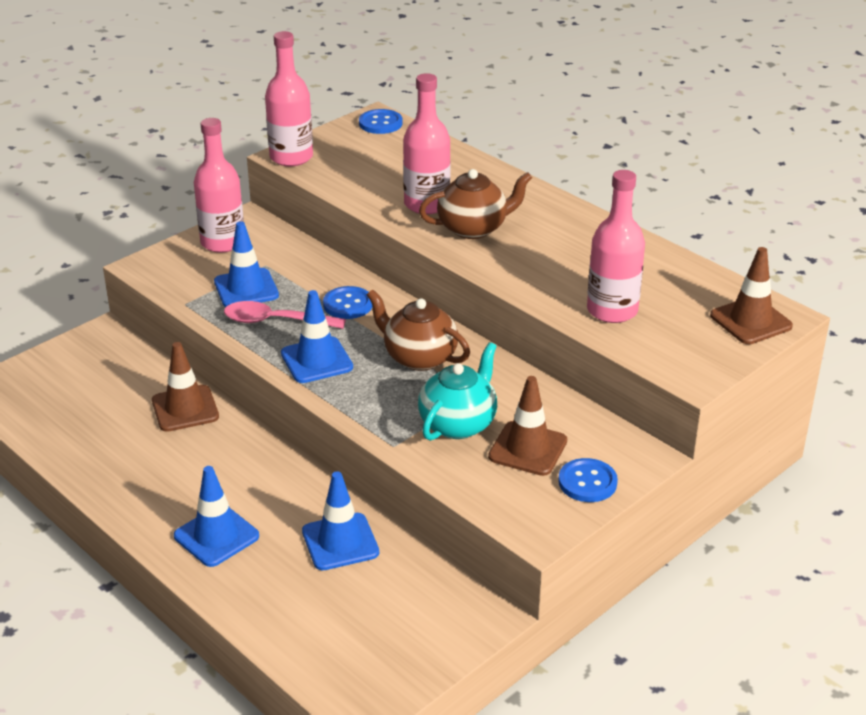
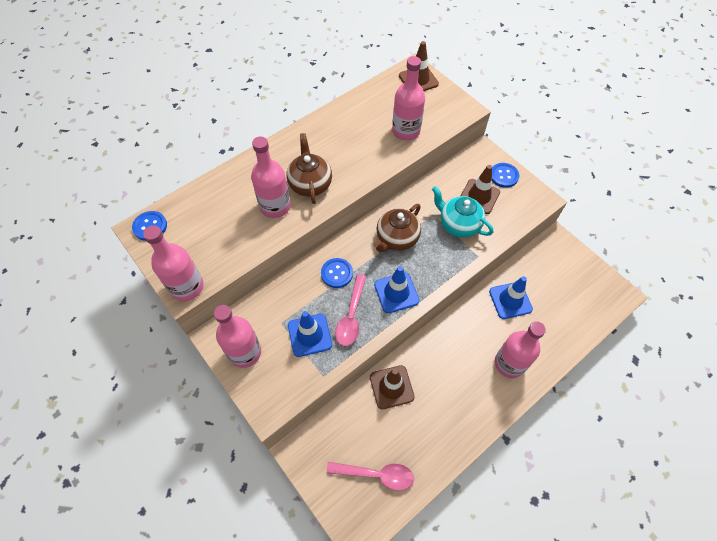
camera: 85 degrees left, 25 degrees up
(60, 400) = (376, 474): none -> pink spoon
(216, 536) = (509, 363): blue traffic cone -> pink bottle

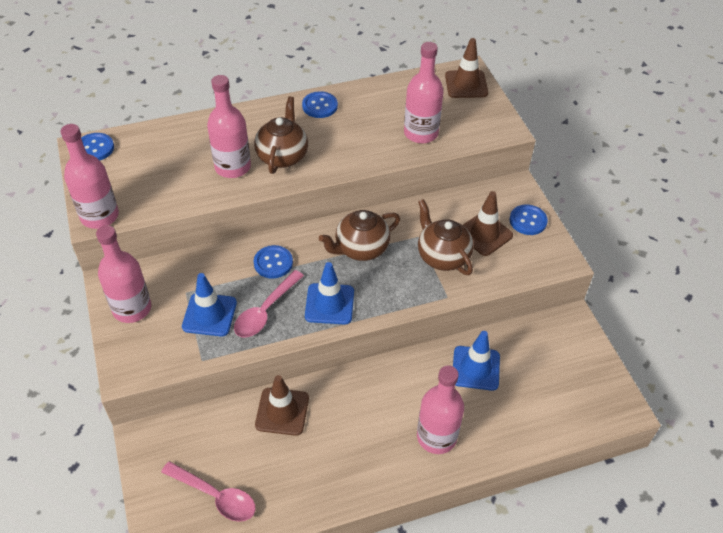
camera: 20 degrees right, 10 degrees down
(317, 131) = (320, 106): none -> blue button
(458, 224) = (442, 256): turquoise teapot -> brown teapot

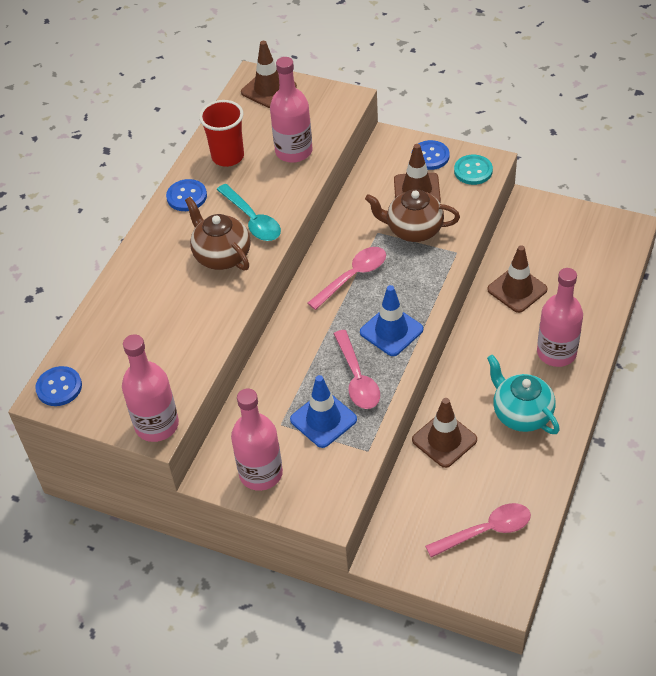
camera: 45 degrees left, 0 degrees up
(232, 167) = (197, 297): pink bottle -> none
(273, 263) = (309, 344): blue button -> none
(332, 151) = (252, 220): none -> turquoise spoon
(351, 449) = (521, 414): none -> turquoise teapot
(360, 248) = (353, 276): brown teapot -> pink spoon
(378, 103) = (228, 157): none -> red cup
(475, 368) = (517, 289): blue traffic cone -> brown traffic cone
(542, 256) = (473, 171): none -> turquoise button

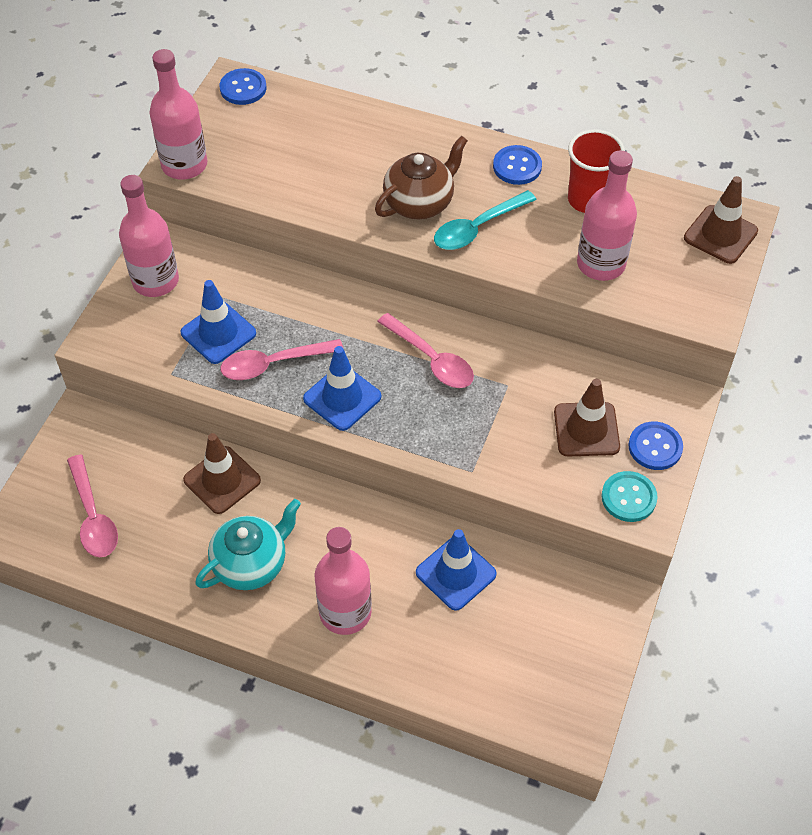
camera: 85 degrees right, 5 degrees up
(413, 230) = (512, 424): brown teapot -> none
(517, 289) = (456, 573): brown traffic cone -> blue traffic cone

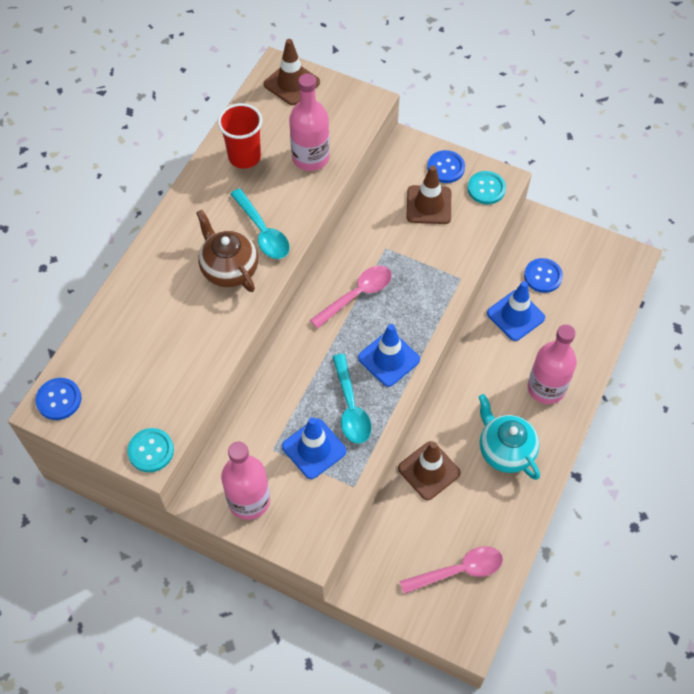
camera: 85 degrees left, 5 degrees up
(184, 165) = (151, 451): pink bottle -> turquoise button
(273, 364) = (351, 407): pink spoon -> turquoise spoon
(517, 166) = (200, 198): blue button -> blue button (543, 276)

